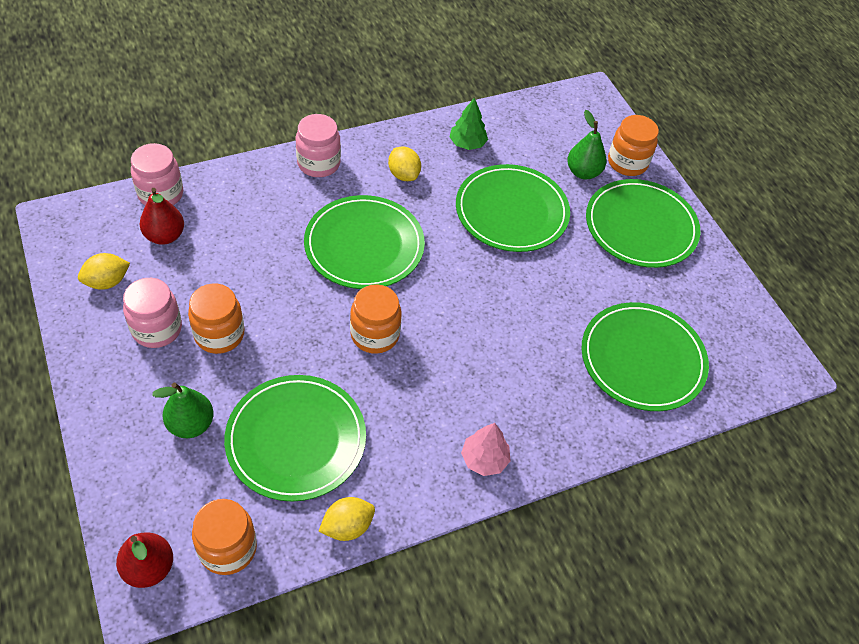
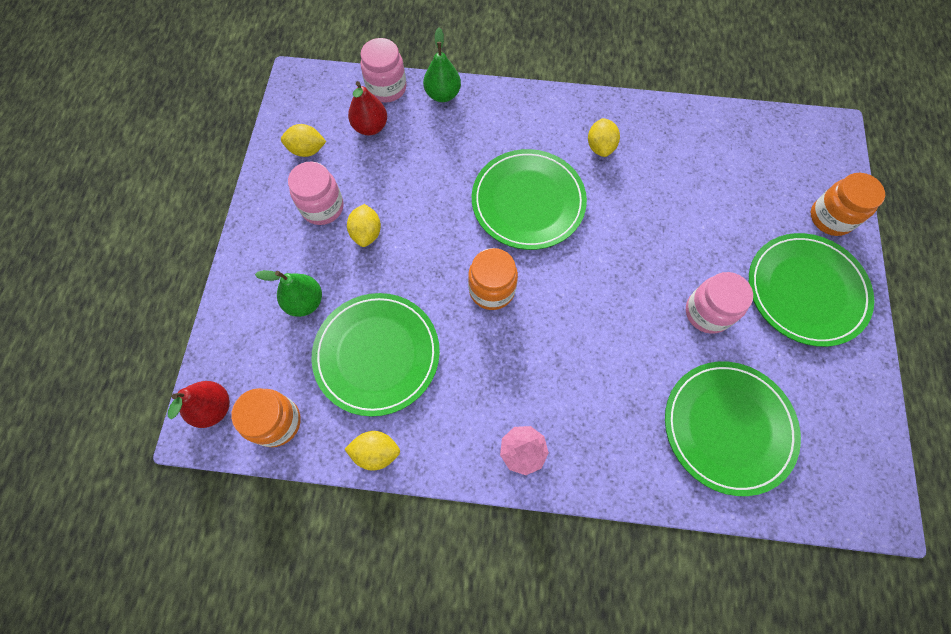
camera: 35 degrees right, 15 degrees up
(219, 334) = (366, 233): orange jar -> yellow lemon
(318, 163) = (530, 108): pink jar -> pink jar (707, 312)
(467, 143) = (677, 138): green tree -> none
(511, 211) = (682, 223): green plate -> none
(583, 172) = (777, 210): green pear -> green pear (443, 94)

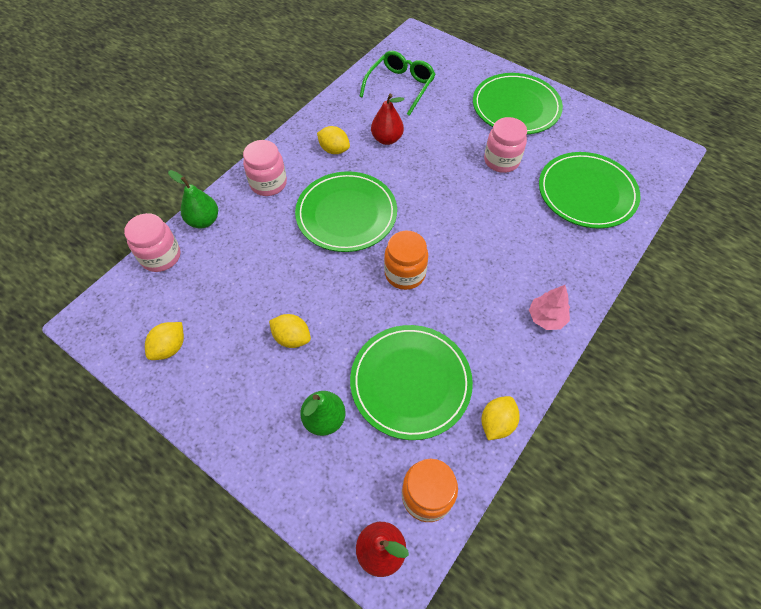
camera: 60 degrees left, 10 degrees down
(322, 207) = (240, 361): pink jar -> pink jar (268, 183)
(370, 127) = (189, 287): red pear -> red pear (387, 139)
(739, 158) = (400, 86): none -> green glasses
(830, 218) = (474, 69): orange jar -> none

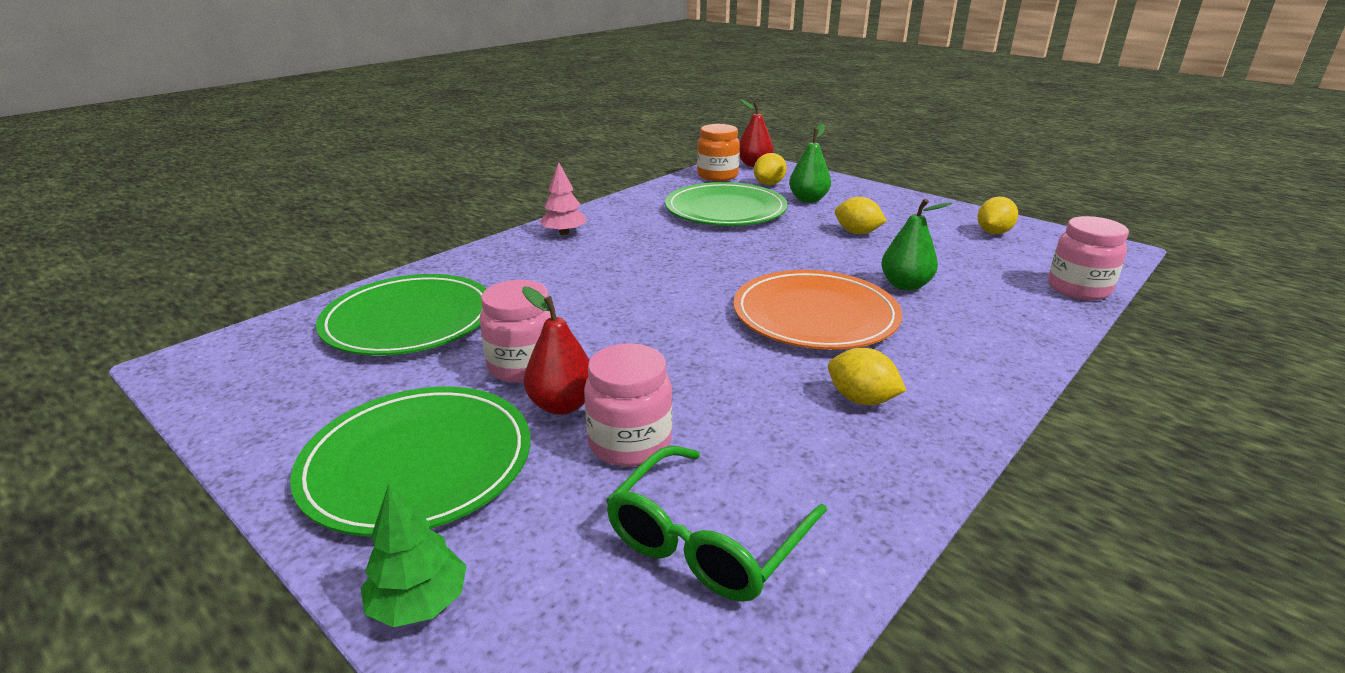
camera: 175 degrees left, 30 degrees down
(204, 221) = (1048, 318): green pear -> green pear (905, 285)
(268, 183) = (970, 356): pink jar -> pink jar (630, 443)
(346, 214) = (815, 315): green plate -> orange plate
(387, 139) = (748, 412): red pear -> red pear (562, 405)
(405, 273) = (725, 264): orange jar -> none
(483, 65) = (419, 603): none -> green tree
(496, 423) = (649, 193): yellow lemon -> yellow lemon (769, 184)

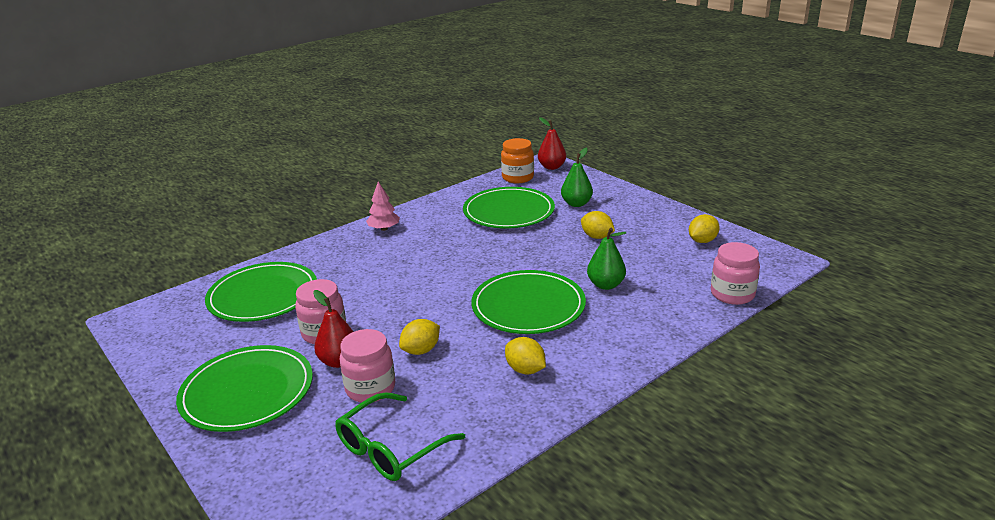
camera: 10 degrees right, 0 degrees up
(419, 603) = (231, 467): green tree -> none
(769, 184) = (554, 187): yellow lemon -> yellow lemon (421, 350)
(815, 315) = (528, 306): orange plate -> green plate

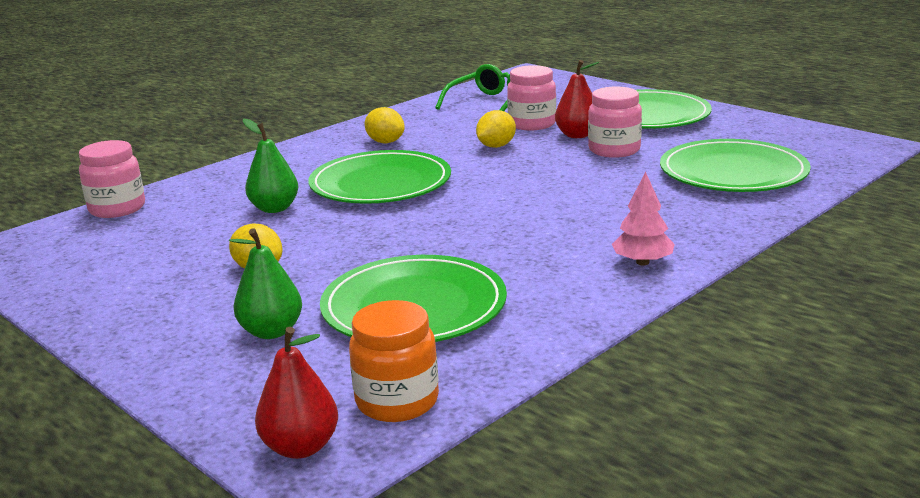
camera: 175 degrees right, 5 degrees down
(702, 241) = (87, 271): yellow lemon -> none

